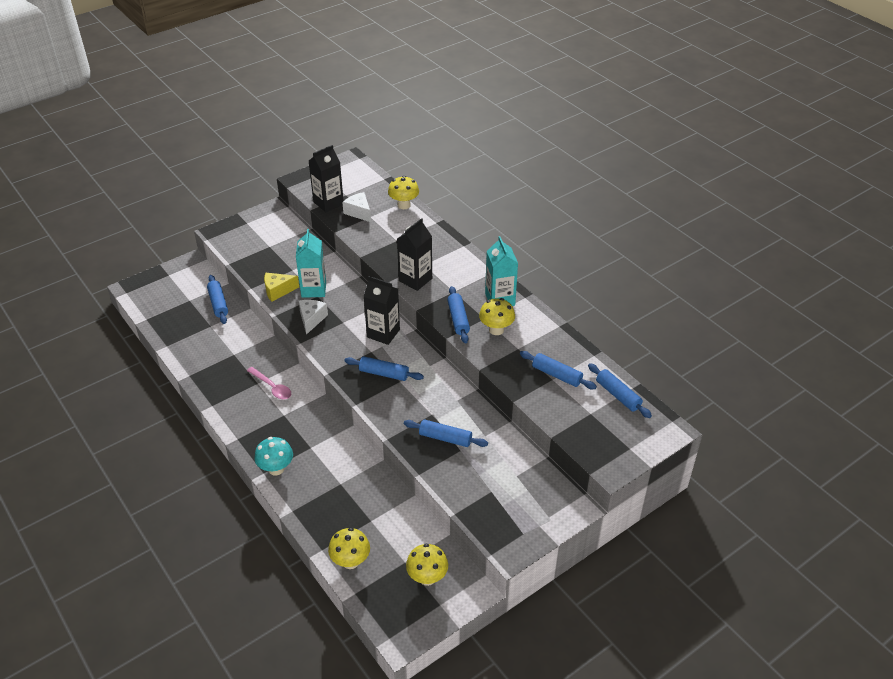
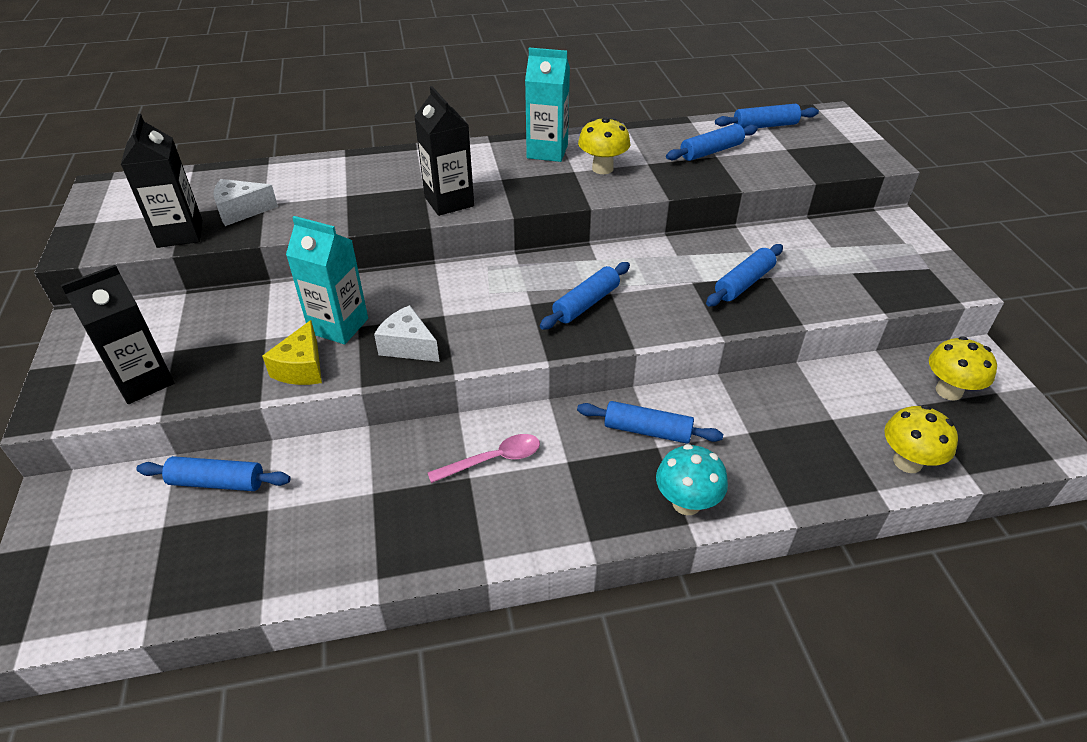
camera: 65 degrees left, 0 degrees up
(383, 333) = (501, 282): black carton -> black carton (144, 381)
(404, 205) = (275, 170): yellow mushroom -> none
(458, 319) = (560, 189): blue rolling pin -> blue rolling pin (647, 430)

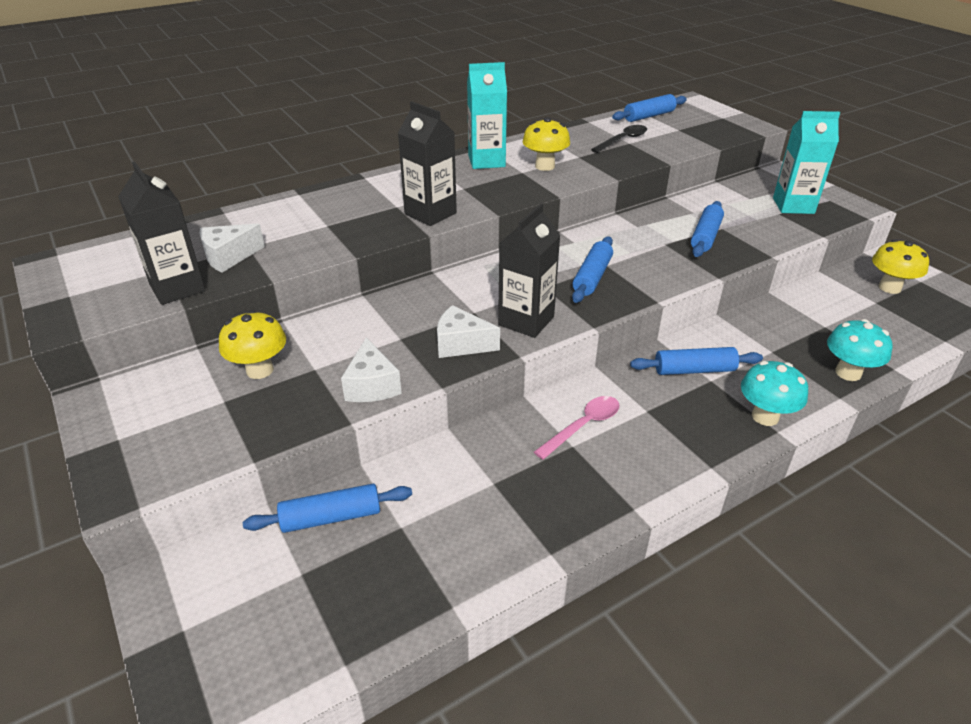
camera: 20 degrees left, 5 degrees down
(144, 381) = (211, 436): black carton -> black carton (526, 321)
(302, 368) = (372, 385): yellow cheese -> white cheese
(339, 326) = (381, 342): turquoise carton -> turquoise carton (793, 206)
(711, 151) = (623, 140): blue rolling pin -> black spoon
(818, 480) = (848, 373): none -> turquoise mushroom
(907, 462) = (899, 343): yellow mushroom -> yellow mushroom (260, 370)

